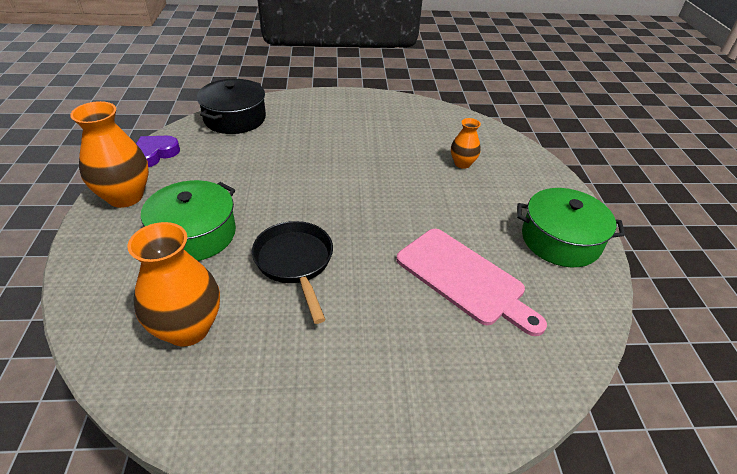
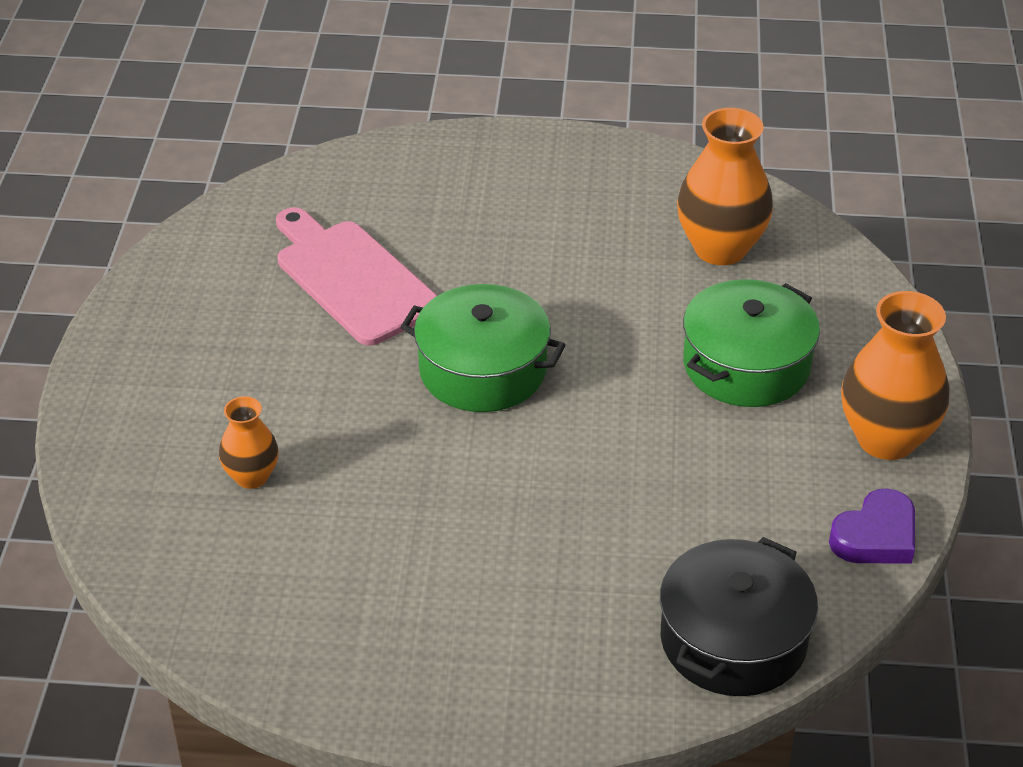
camera: 170 degrees left, 0 degrees up
(295, 263) = (589, 313): black pan -> none
(560, 240) = (172, 320): green pot -> green pot (483, 370)

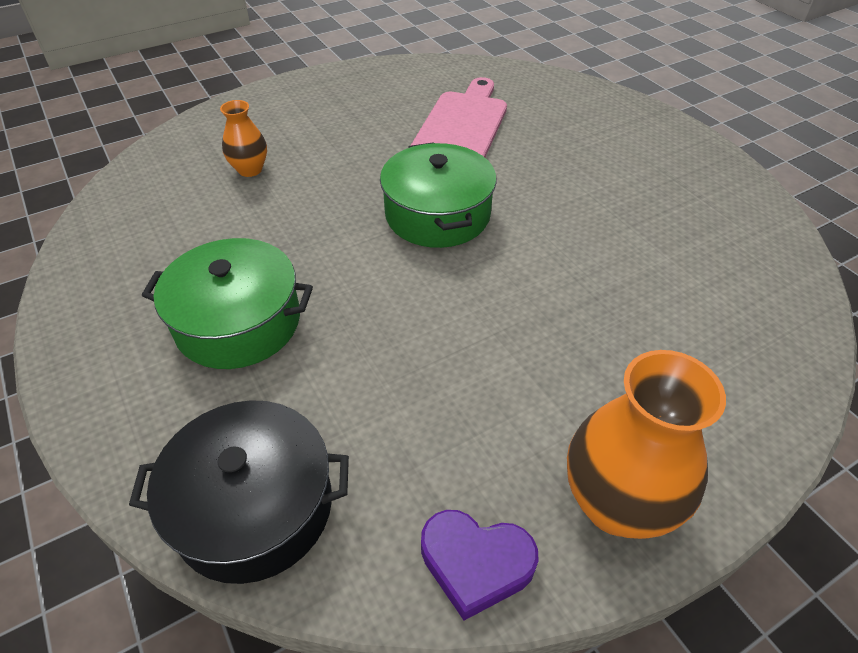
camera: 55 degrees right, 5 degrees up
(720, 248) = (709, 270): orange vase -> none
(746, 365) = (598, 350): green pot -> green pot (238, 322)

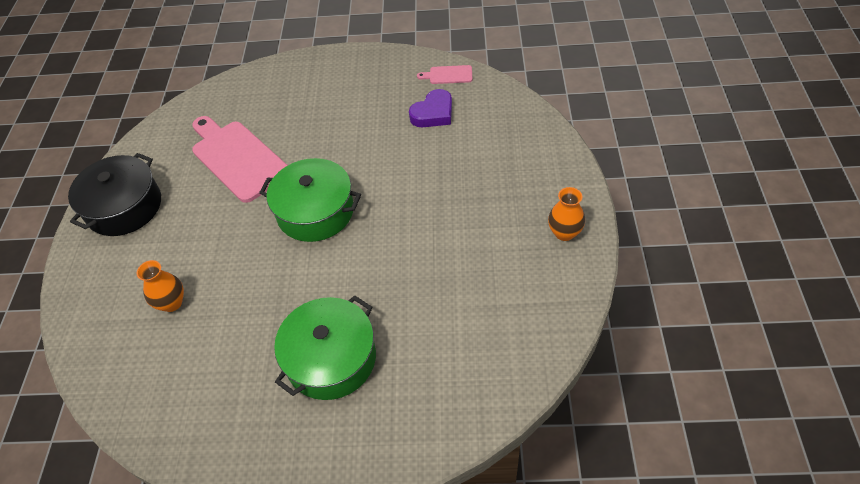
camera: 55 degrees left, 5 degrees up
(254, 507) = (477, 391): black pot -> black pot (124, 207)
(475, 563) = (563, 303): purple heart -> purple heart (433, 113)
(616, 504) = (564, 233): orange vase -> orange vase, size x0.55
(767, 232) = (448, 75): none -> pink cutting board

